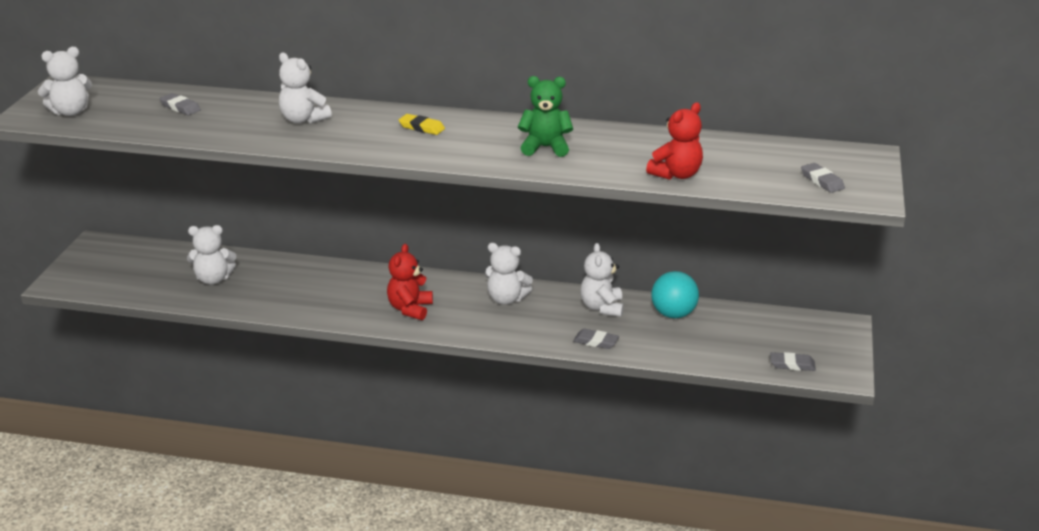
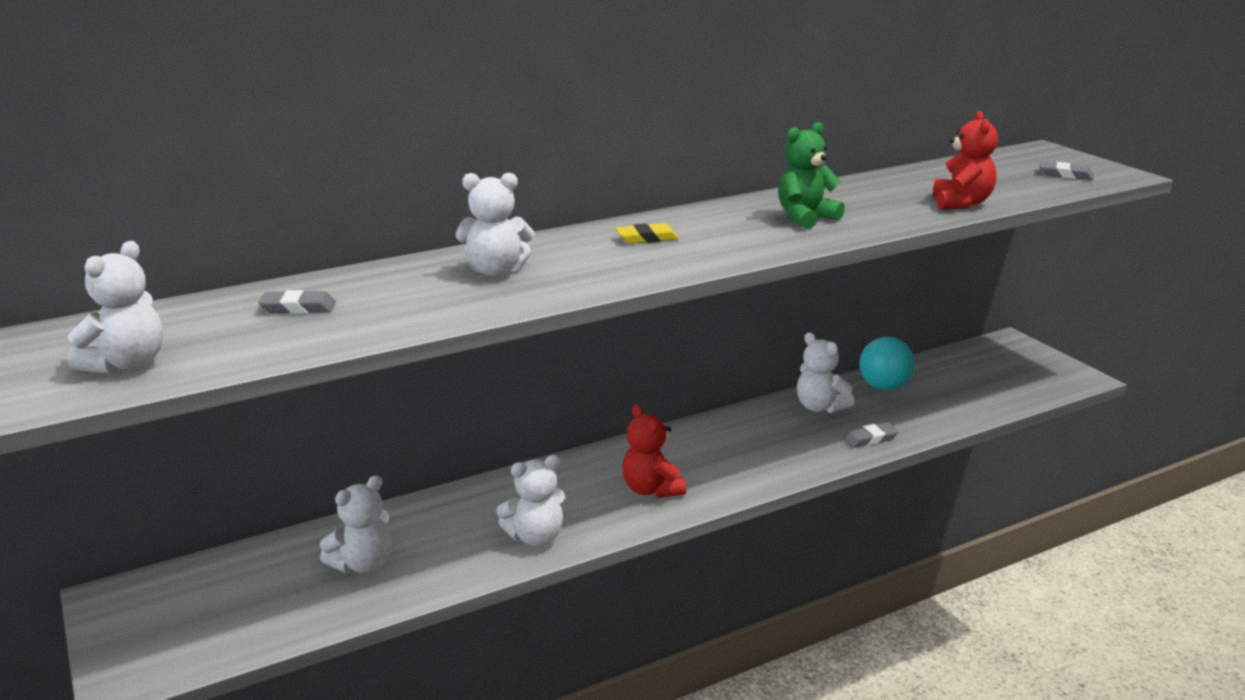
camera: 40 degrees left, 5 degrees down
(506, 299) = (726, 437): white teddy bear -> white teddy bear (536, 537)
(792, 365) = (1037, 387): grey eraser -> none

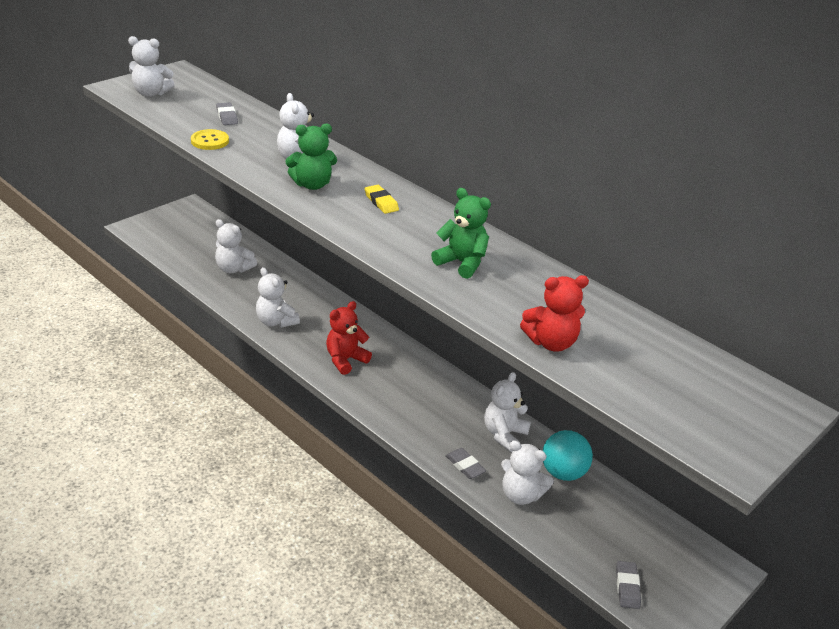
camera: 70 degrees right, 10 degrees up
(385, 325) = (210, 141): none -> yellow button
(580, 269) = (312, 185): none -> green teddy bear
(917, 415) = (521, 495): none -> white teddy bear
(1065, 175) = (698, 417): grey eraser -> grey eraser (627, 587)

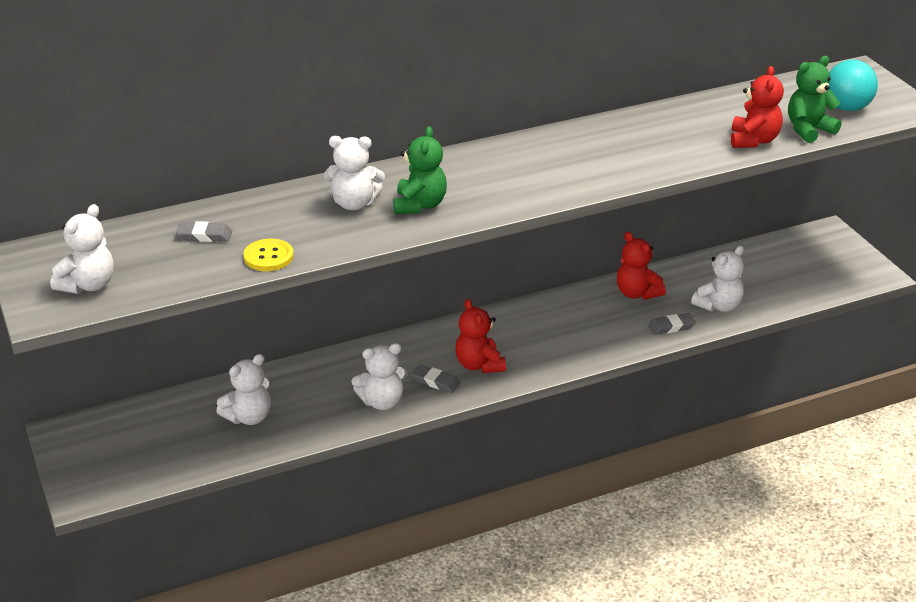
camera: 65 degrees left, 0 degrees up
(381, 202) = (479, 171): yellow eraser -> none
(462, 263) = (615, 153): green teddy bear -> green teddy bear (808, 130)
(504, 434) = (637, 293): white teddy bear -> red teddy bear
(563, 473) = (698, 275): turquoise ball -> turquoise ball (847, 108)
(627, 587) = (835, 283): grey eraser -> grey eraser (435, 381)

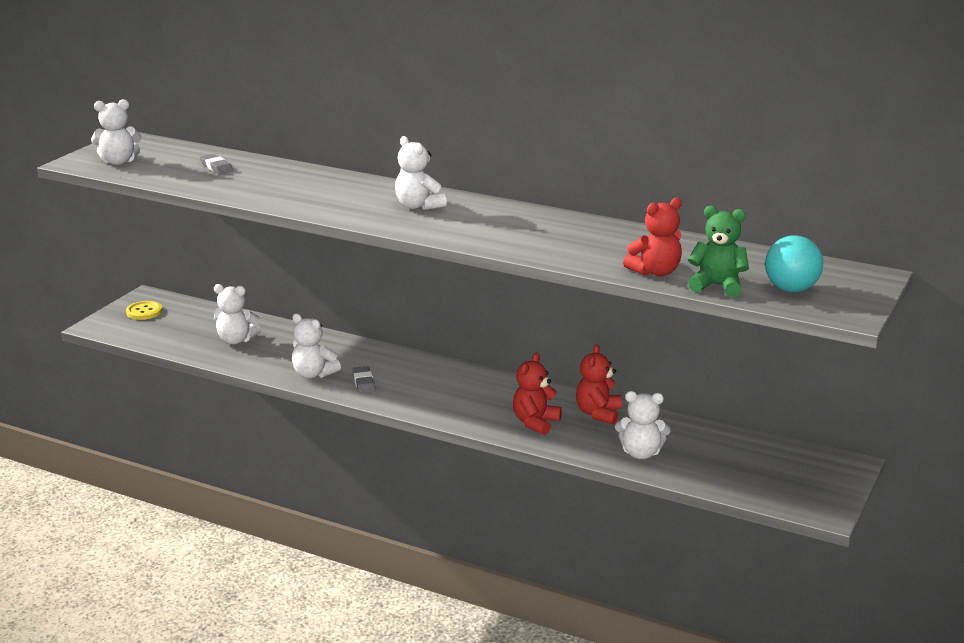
camera: 50 degrees right, 10 degrees down
(268, 257) = (218, 189): yellow button -> yellow button (144, 312)
(354, 203) = (321, 188): white teddy bear -> white teddy bear (418, 206)
(419, 205) = (351, 204): green teddy bear -> none
(479, 365) = (407, 390): red teddy bear -> red teddy bear (535, 423)
(671, 327) = (576, 444): grey eraser -> none

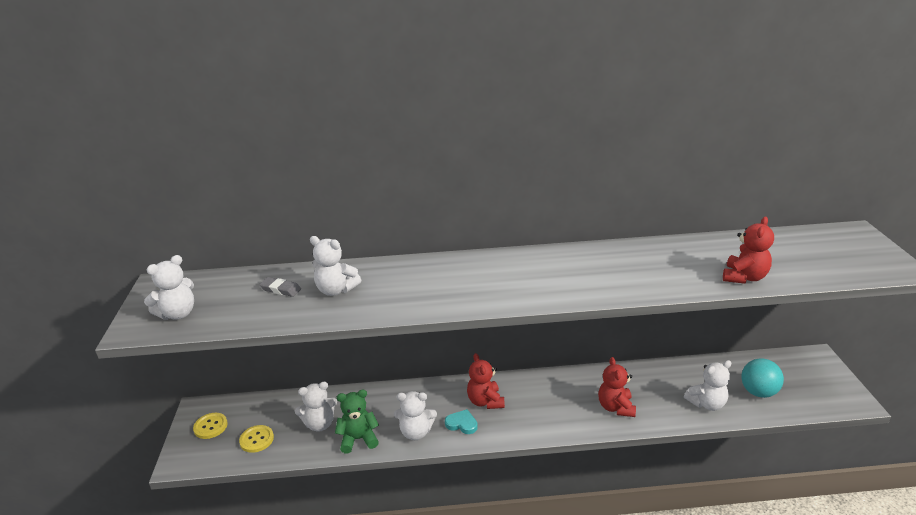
camera: 30 degrees left, 5 degrees up
(172, 333) = (256, 439): none -> yellow button
(363, 382) = (462, 424): grey eraser -> turquoise heart
(418, 206) = (499, 274): white teddy bear -> white teddy bear (336, 290)
(598, 414) = (643, 380): red teddy bear -> red teddy bear (485, 401)
(717, 286) = (797, 275): green teddy bear -> green teddy bear (358, 439)
(791, 289) = (838, 261): turquoise ball -> turquoise ball (758, 392)

